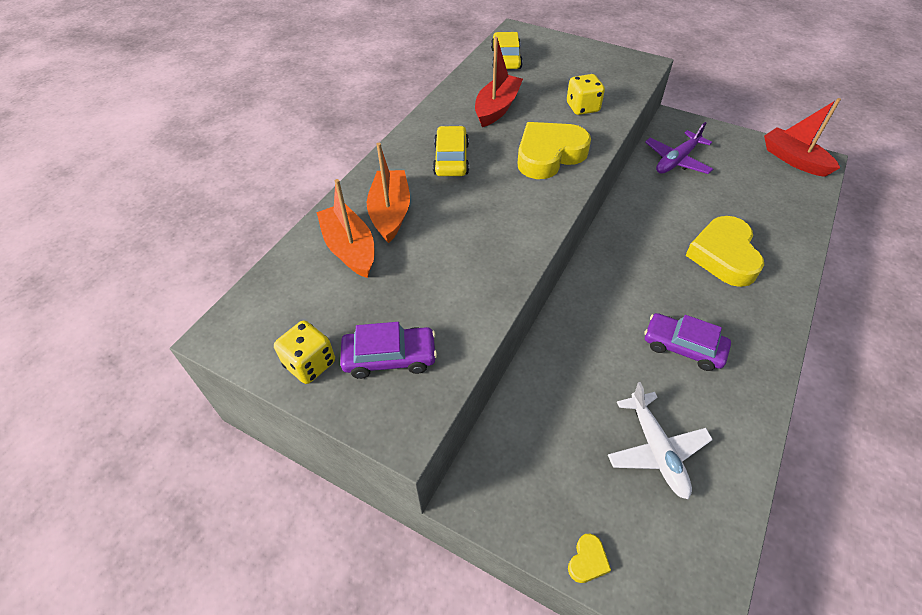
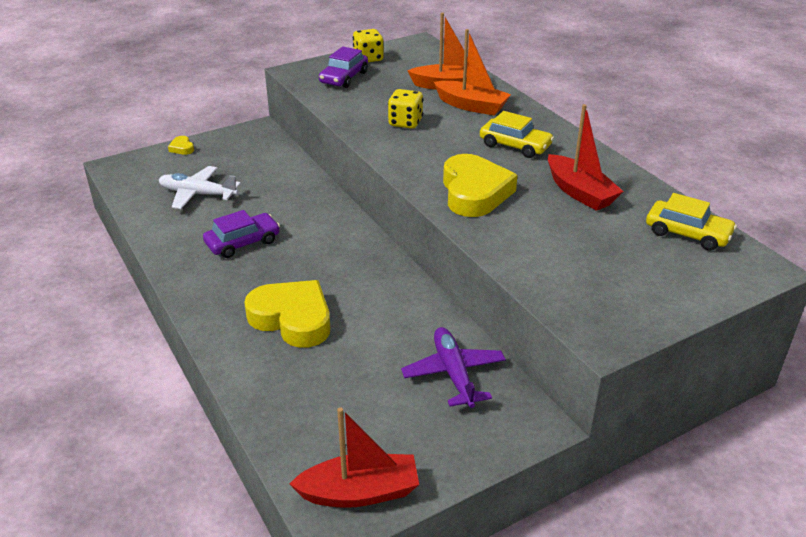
camera: 120 degrees right, 15 degrees down
(582, 107) = (537, 243): yellow dice -> yellow dice (405, 122)

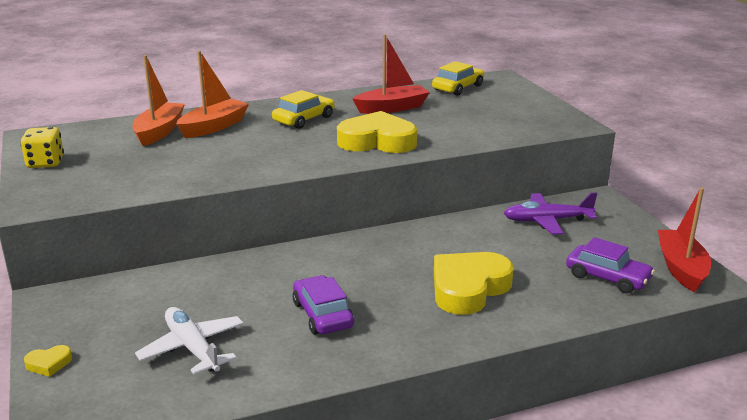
camera: 80 degrees left, 10 degrees down
(197, 194) = (192, 348): white plane -> white plane turned 120 degrees clockwise
(344, 78) = (85, 179): purple car -> purple car (607, 277)
(405, 122) = (226, 157): yellow dice -> none

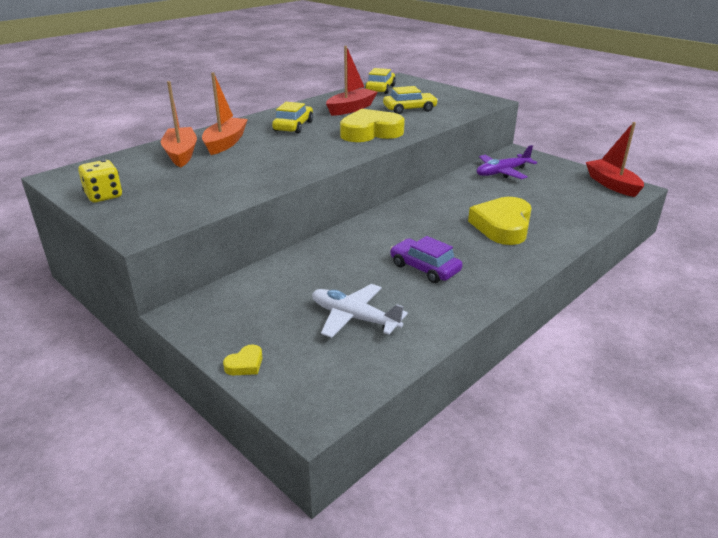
camera: 25 degrees left, 5 degrees up
(459, 119) = (409, 109): none -> yellow car
(607, 277) = (577, 199): purple car -> none

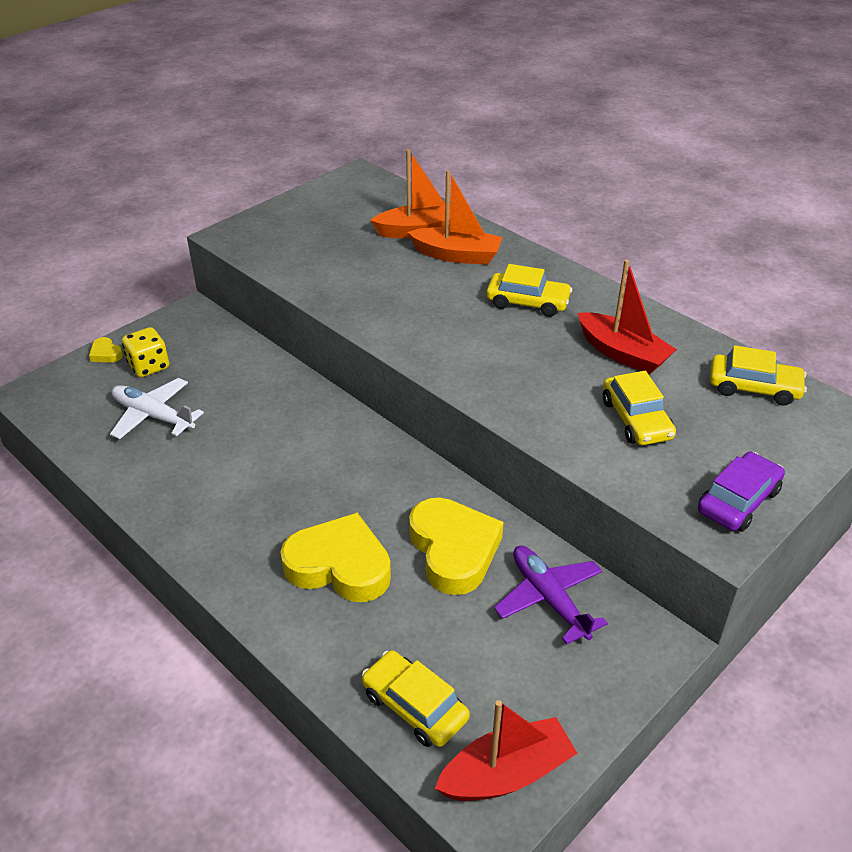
camera: 90 degrees right, 10 degrees up
(104, 196) = (309, 205): yellow dice -> yellow dice (149, 366)
(354, 318) = (153, 416): white plane -> white plane turned 90 degrees counterclockwise
(370, 132) = (509, 373): yellow heart -> yellow heart (453, 550)
(424, 268) = (237, 473): purple car -> purple car (738, 501)
(590, 204) = (414, 706): none -> yellow car

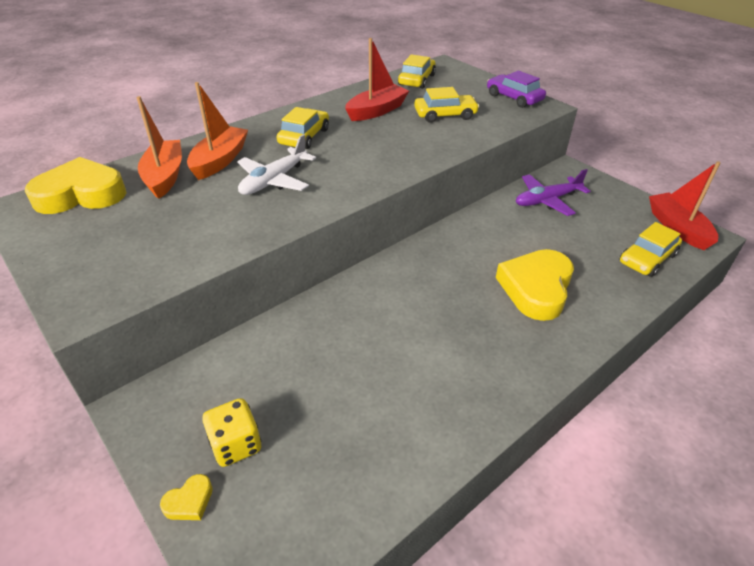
camera: 85 degrees left, 0 degrees up
(153, 416) = (334, 431): white plane -> white plane (274, 180)
(453, 550) = (512, 233): yellow heart -> yellow heart (81, 194)

